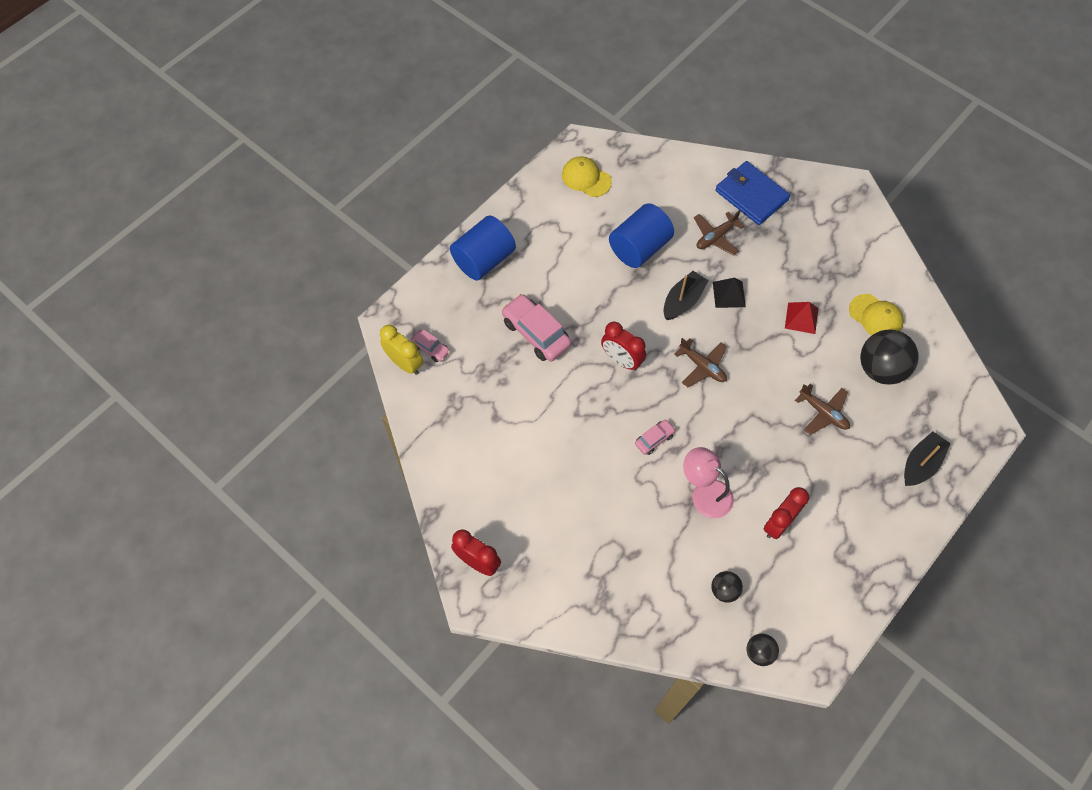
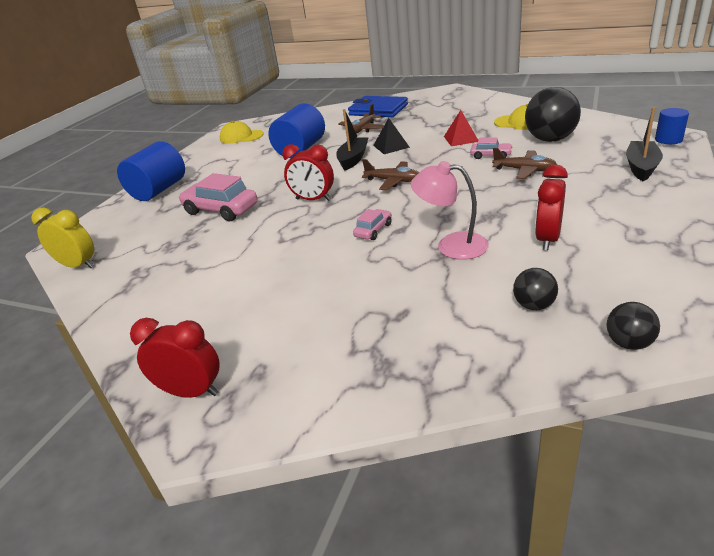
camera: 15 degrees left, 30 degrees down
(431, 348) = (108, 248): pink car -> pink car (491, 155)
(980, 431) = (668, 140): none -> blue cylinder

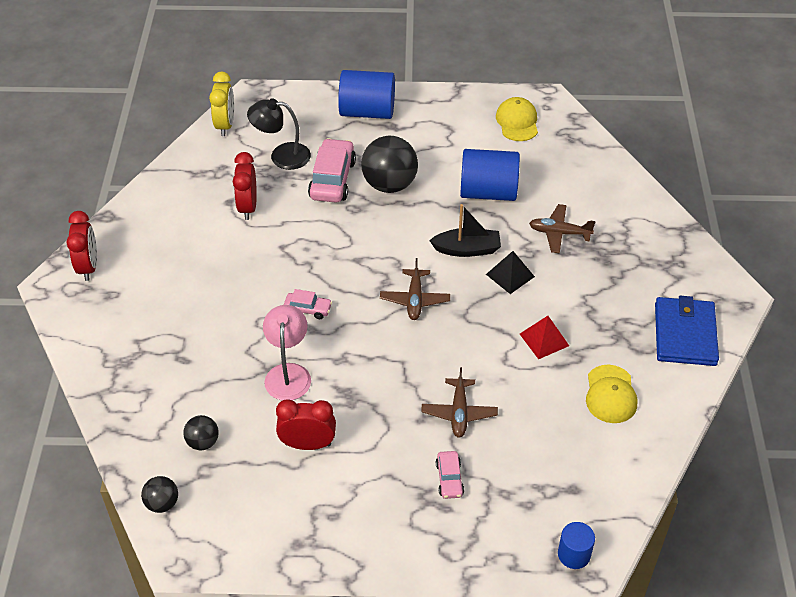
camera: 65 degrees right, 15 degrees up
(161, 234) = (281, 156): none -> black lamp
(313, 199) = (363, 244): red clock -> red clock (248, 207)
(378, 110) = (634, 231): blue wallet -> blue wallet (685, 334)
(491, 155) = (496, 376): pink car -> pink car (449, 479)
(550, 139) = (555, 431): black ball -> black ball (389, 184)
(641, 167) = (483, 522): black boat -> none

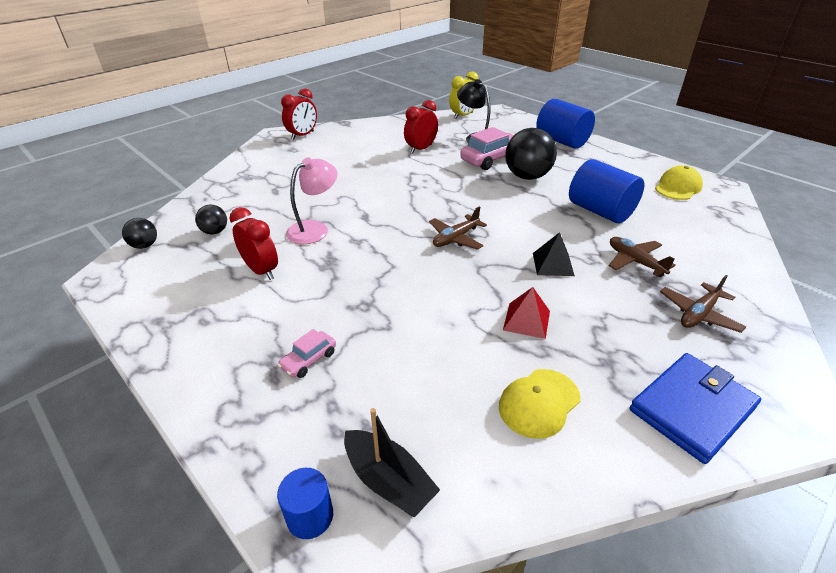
camera: 45 degrees right, 10 degrees down
(308, 309) = (378, 206): pink car -> none
(459, 413) = (384, 322): brown plane -> brown plane (698, 314)
(467, 249) = (537, 232): black boat -> black boat (388, 481)

